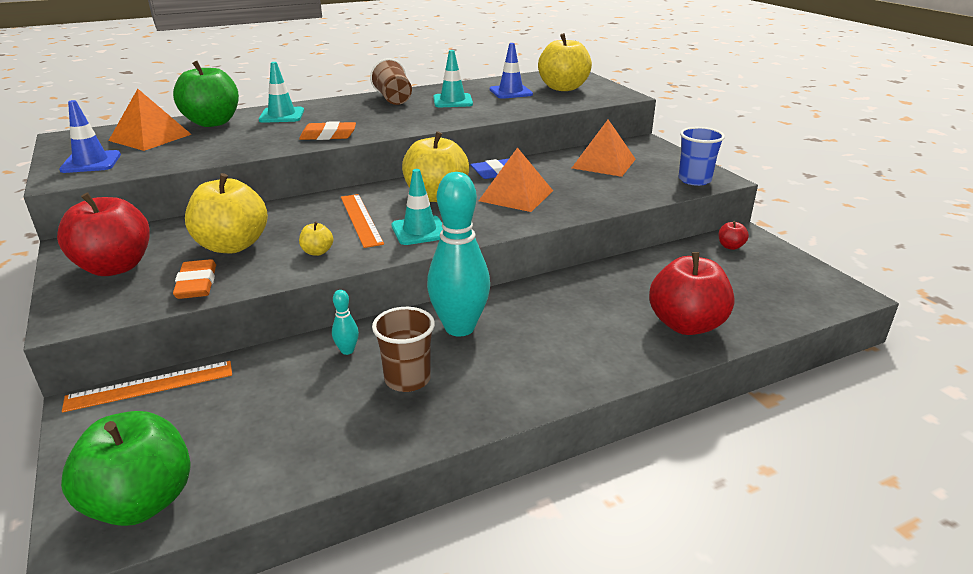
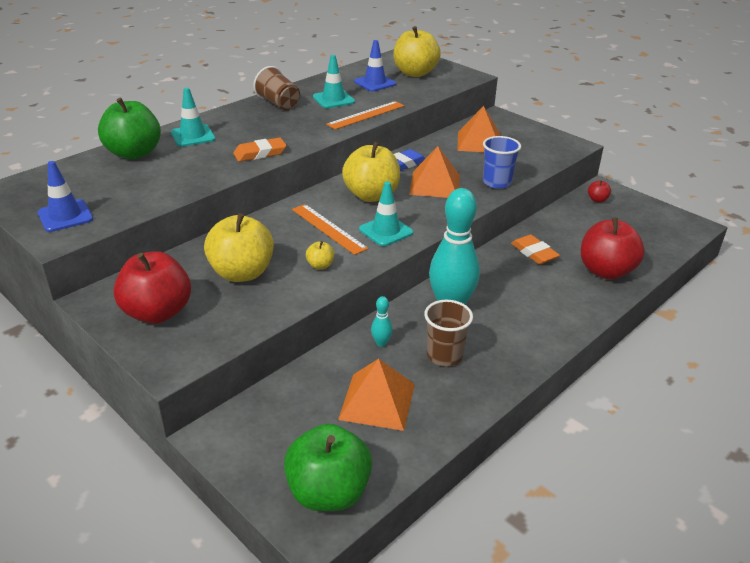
camera: 20 degrees left, 5 degrees up
(150, 137) = (91, 179): orange pyramid -> orange pyramid (377, 401)
(150, 386) = (249, 407): orange ruler -> orange ruler (366, 115)
(196, 284) = (247, 314): orange eraser -> orange eraser (534, 253)
(694, 180) = (557, 148): blue cup -> blue cup (497, 182)

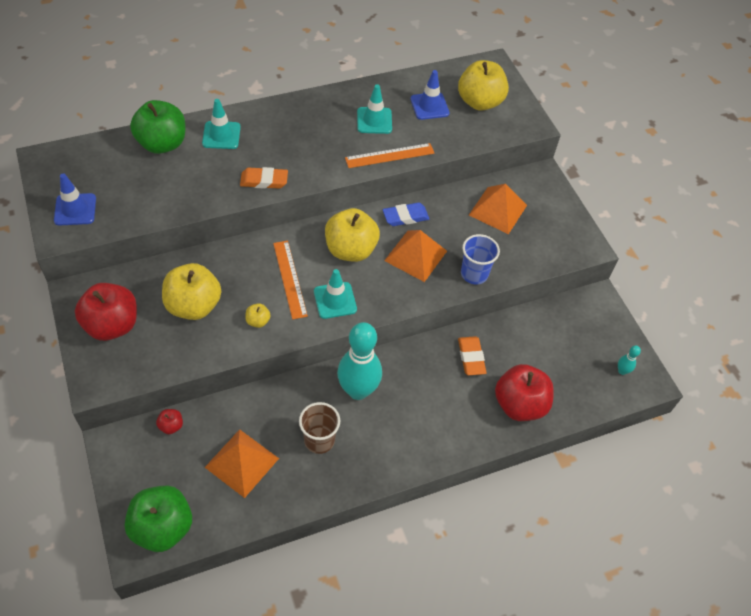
camera: 20 degrees right, 20 degrees up
(278, 103) = (320, 110): brown cup -> none
(381, 343) = (279, 406): turquoise bowling pin -> turquoise bowling pin (622, 371)
(597, 200) = (581, 313): red apple -> red apple (171, 426)

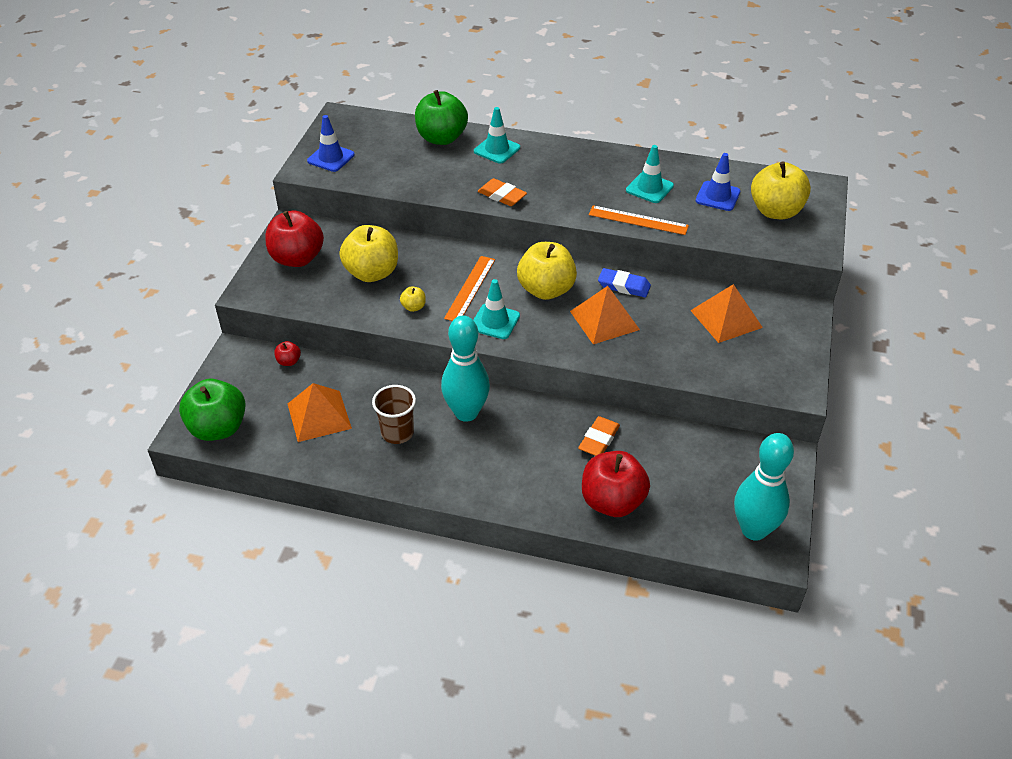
camera: 40 degrees right, 10 degrees down
(474, 274) = (650, 359): blue cup -> none
(622, 371) = (754, 530): turquoise bowling pin -> turquoise bowling pin, size x2.45

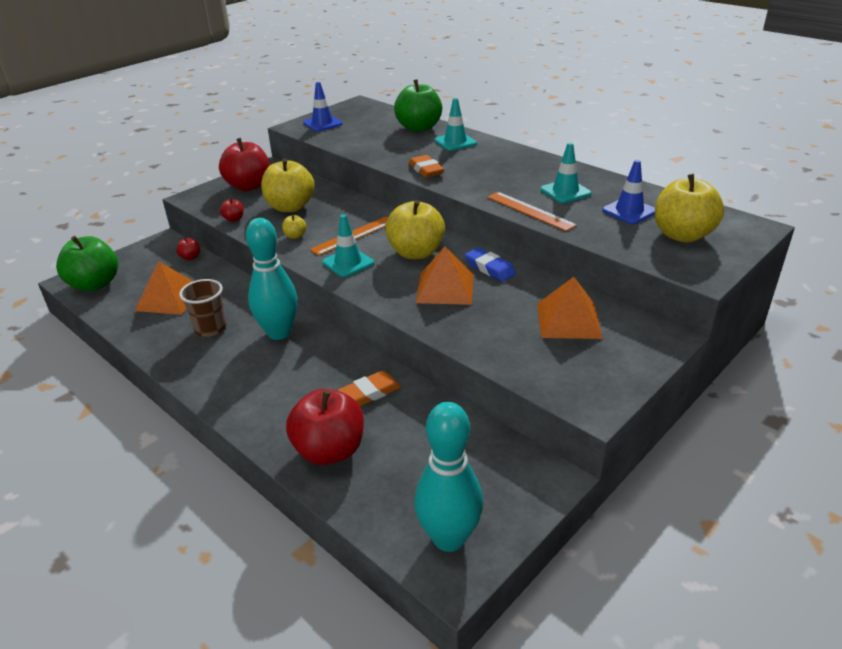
camera: 30 degrees right, 10 degrees down
(327, 306) = (234, 219): none -> red apple

